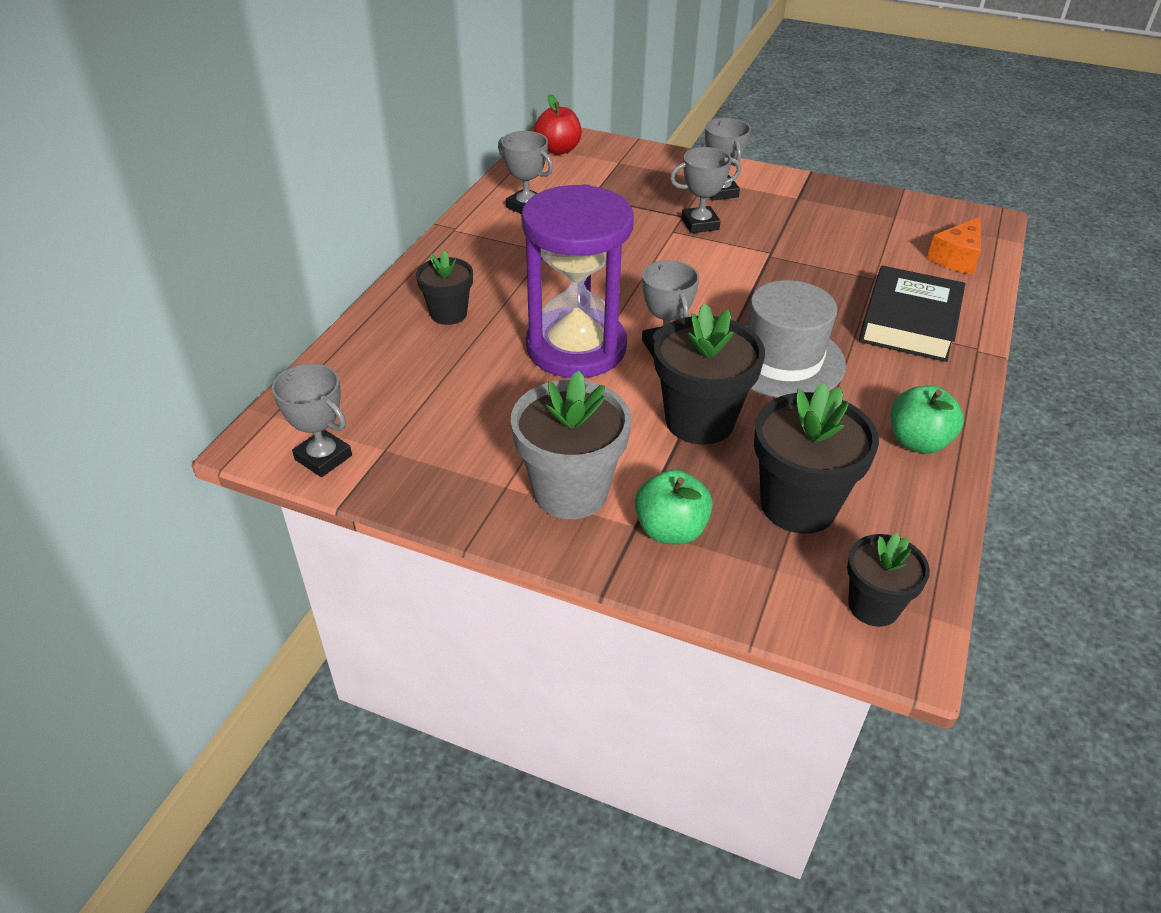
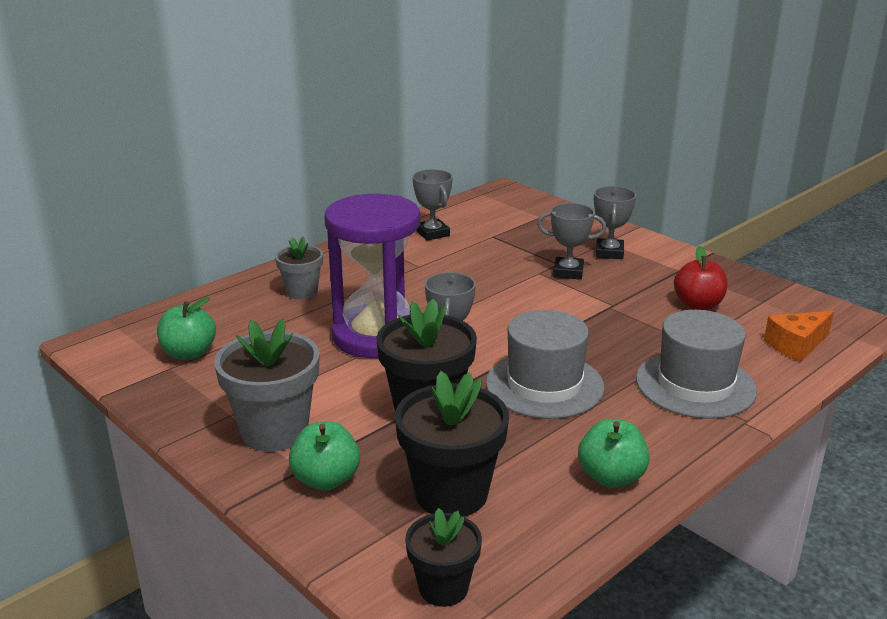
camera: 25 degrees right, 15 degrees down
(323, 457) = (123, 362): grey trophy -> none
(390, 425) = (189, 353): none -> green apple
(448, 314) = (302, 292): black flower pot -> grey flower pot
(558, 150) = (497, 200): red apple -> red apple (698, 305)
(909, 322) = (695, 385): black book -> grey hat

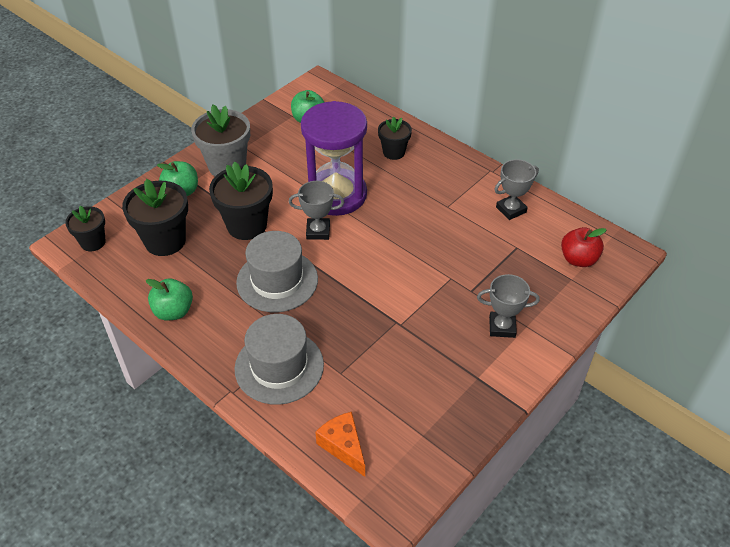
camera: 85 degrees right, 20 degrees up
(302, 292) = (394, 152): grey flower pot -> black flower pot
(568, 272) = (455, 297): grey trophy -> none
(698, 305) = (408, 384): red apple -> red apple (578, 259)

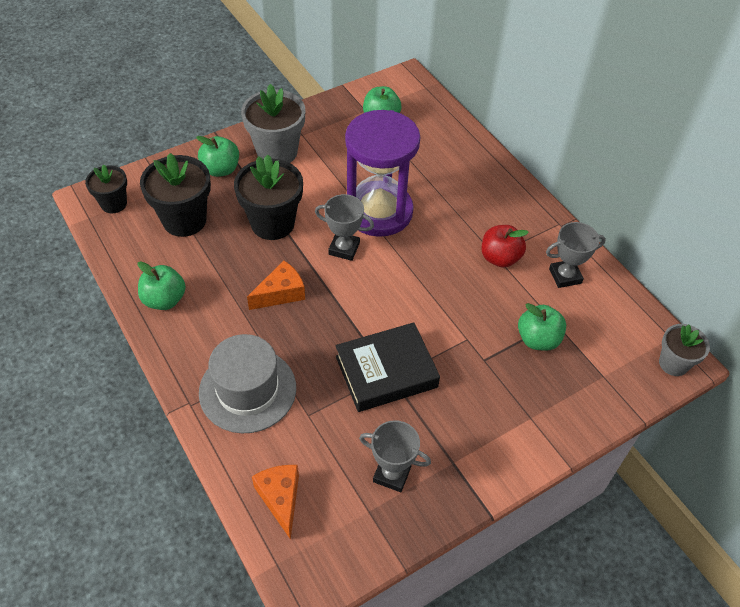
camera: 15 degrees right, 5 degrees up
(277, 281) = (281, 293): grey hat -> orange cheese
(393, 321) = (386, 372): none -> black book
(394, 152) = (459, 177): black flower pot -> none
(502, 327) = (502, 411): grey trophy -> grey trophy (392, 474)
(508, 264) = (538, 339): none -> green apple
(578, 259) = (620, 355): red apple -> red apple (500, 258)
(621, 255) = (673, 363): none -> grey flower pot

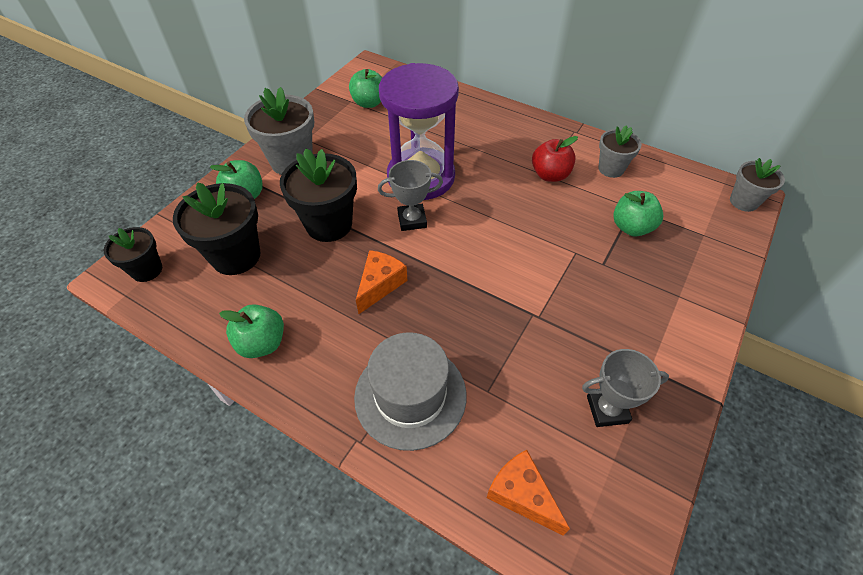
camera: 25 degrees left, 0 degrees up
(386, 372) = (529, 313): black book -> none
(565, 276) = (611, 169): grey trophy -> grey flower pot

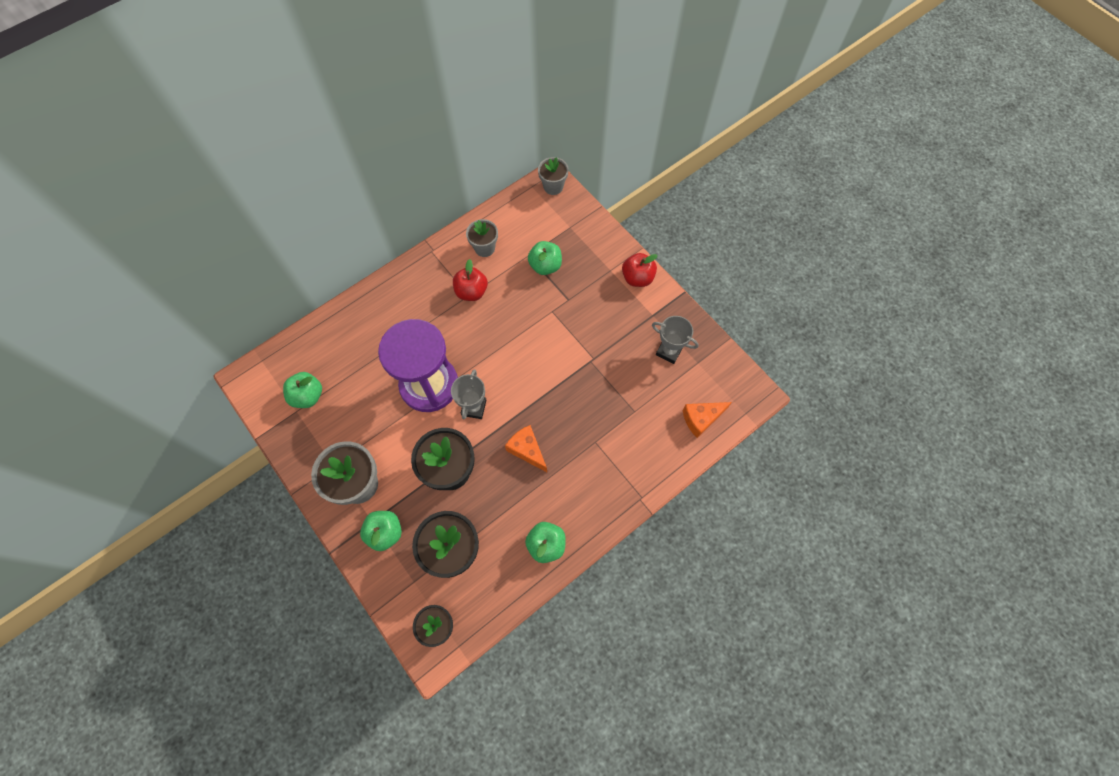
camera: 70 degrees left, 15 degrees up
(410, 395) = (621, 458): grey hat -> none
(607, 409) = (669, 351): grey trophy -> grey trophy turned 75 degrees counterclockwise
(693, 332) = (637, 278): none -> red apple

